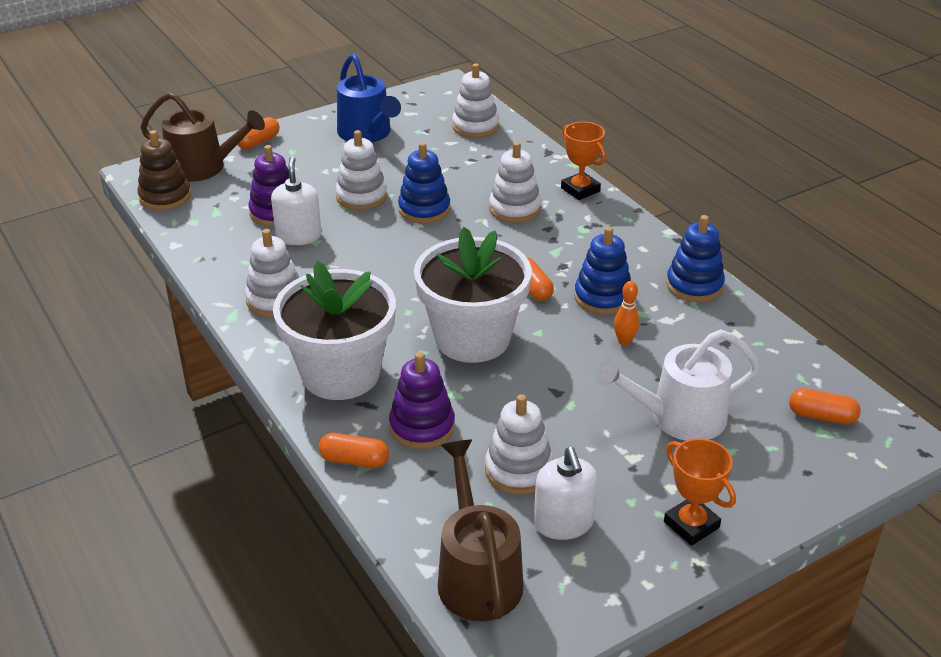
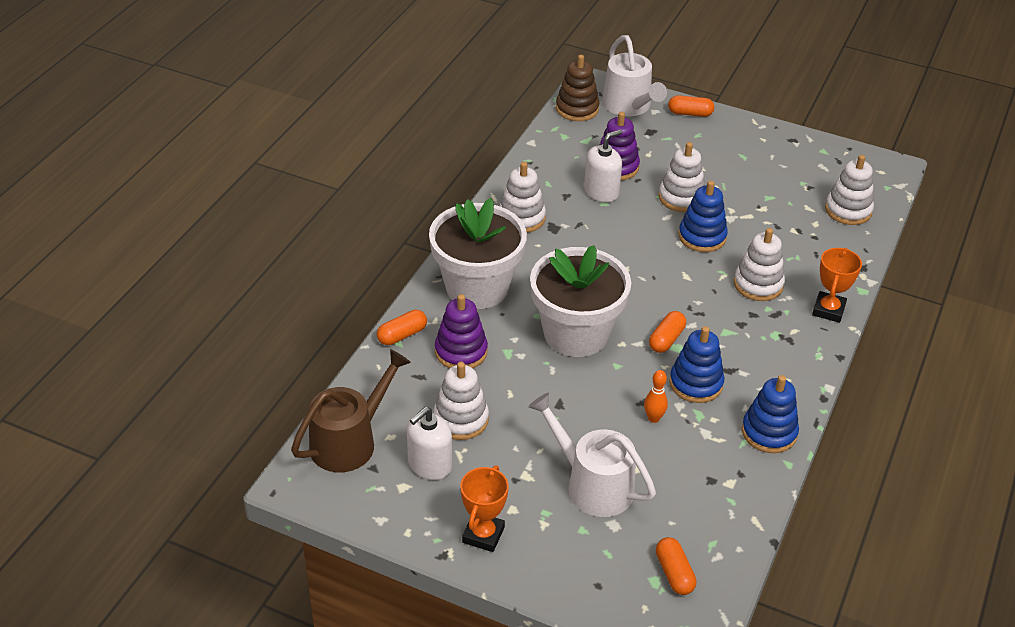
camera: 55 degrees right, 5 degrees up
(203, 167) = (629, 106): brown watering can -> white watering can
(354, 460) = (402, 335): orange capsule -> orange capsule turned 75 degrees clockwise
(367, 133) = (766, 159): blue watering can -> none

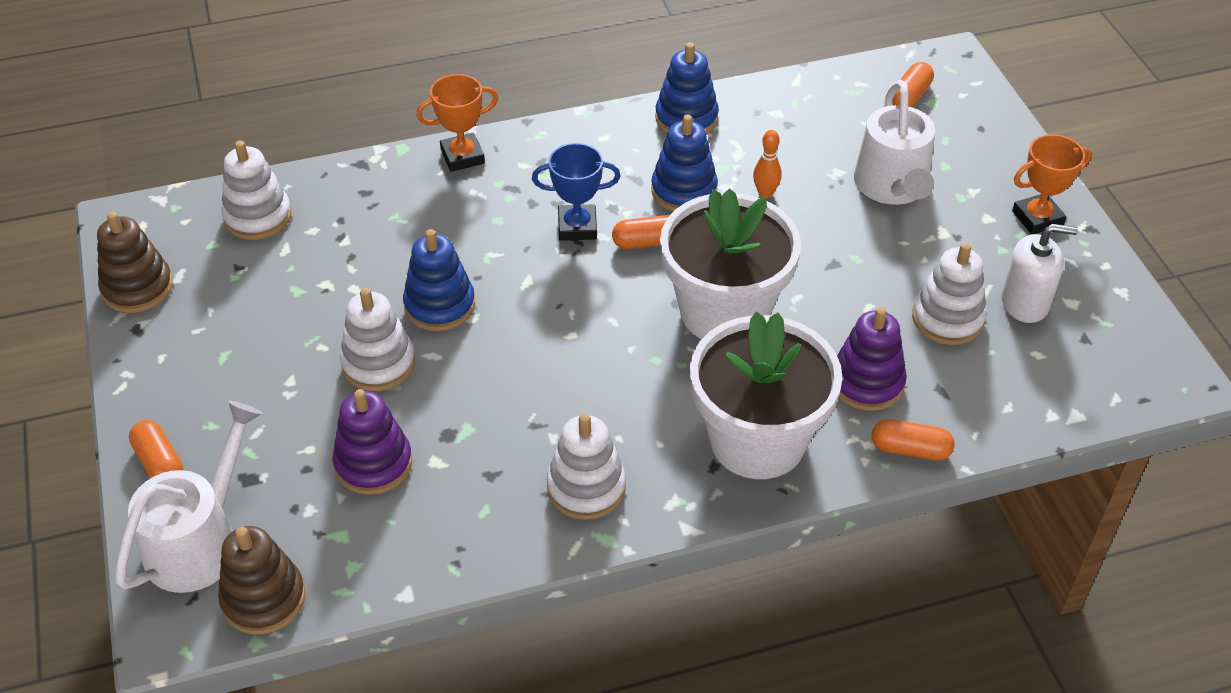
camera: 130 degrees left, 5 degrees up
(349, 441) = (1086, 379): brown watering can -> none
(601, 192) = (446, 445): white soap dispenser -> none
(711, 319) = (577, 227): none -> blue trophy
(758, 284) = (478, 222): white stacking toy -> none
(826, 151) = (137, 288): none -> brown stacking toy

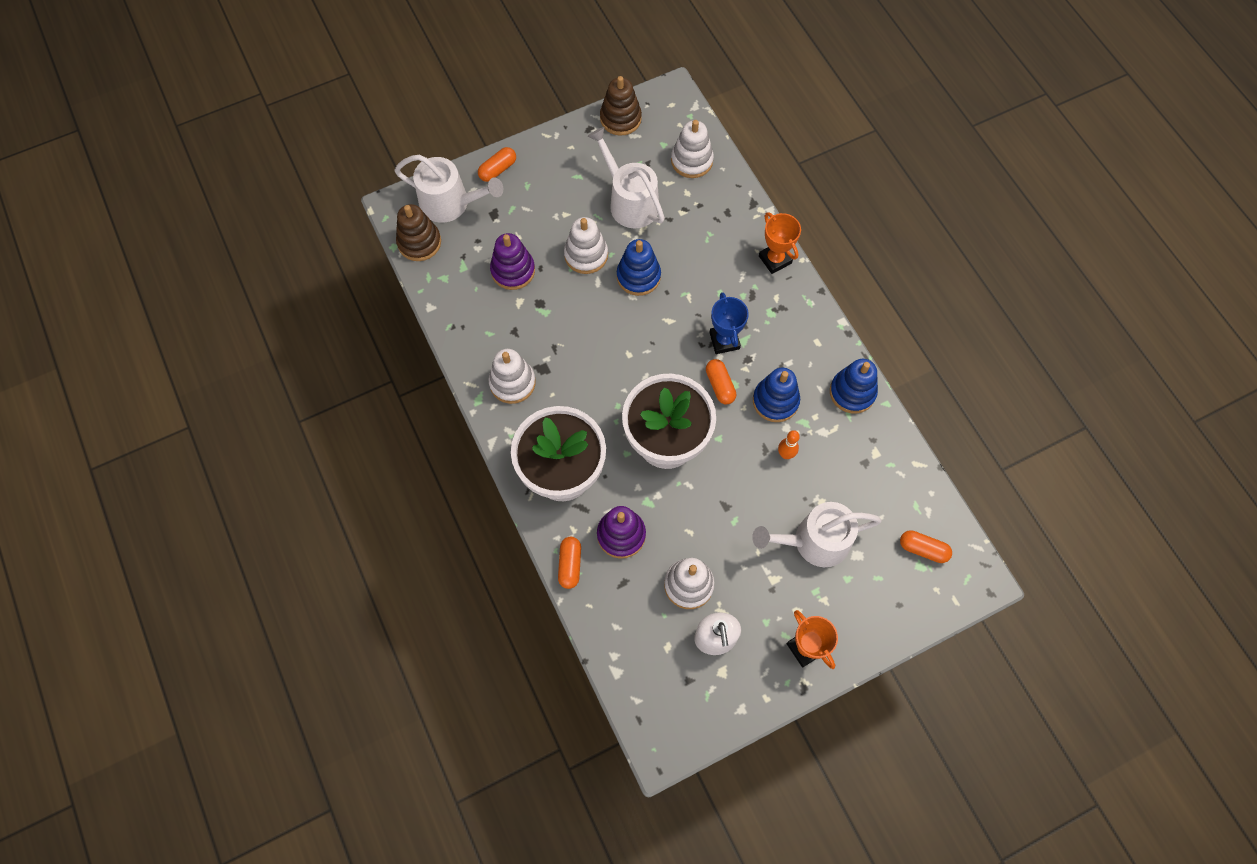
camera: 80 degrees right, 20 degrees up
(301, 297) = (630, 202): none -> white watering can

